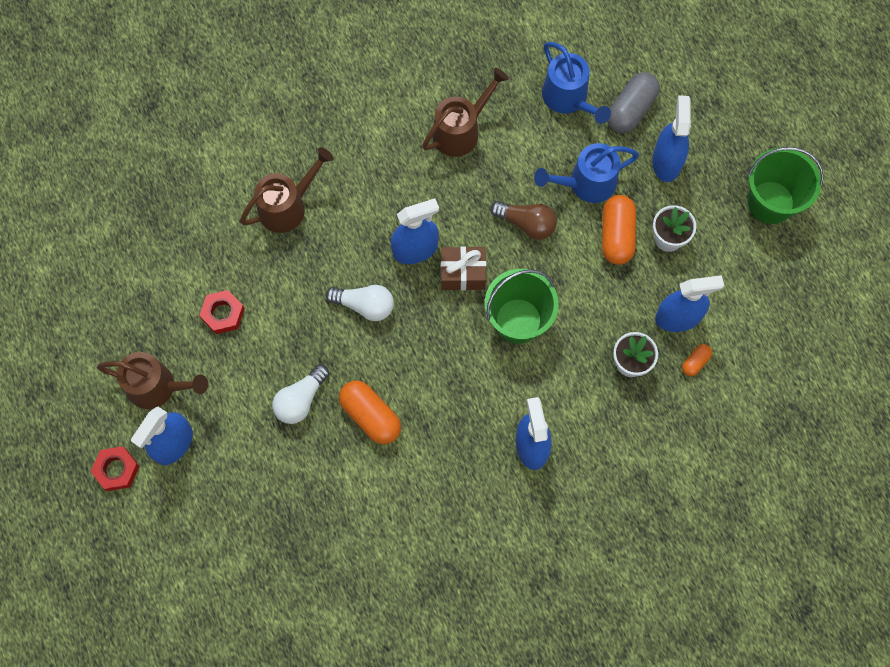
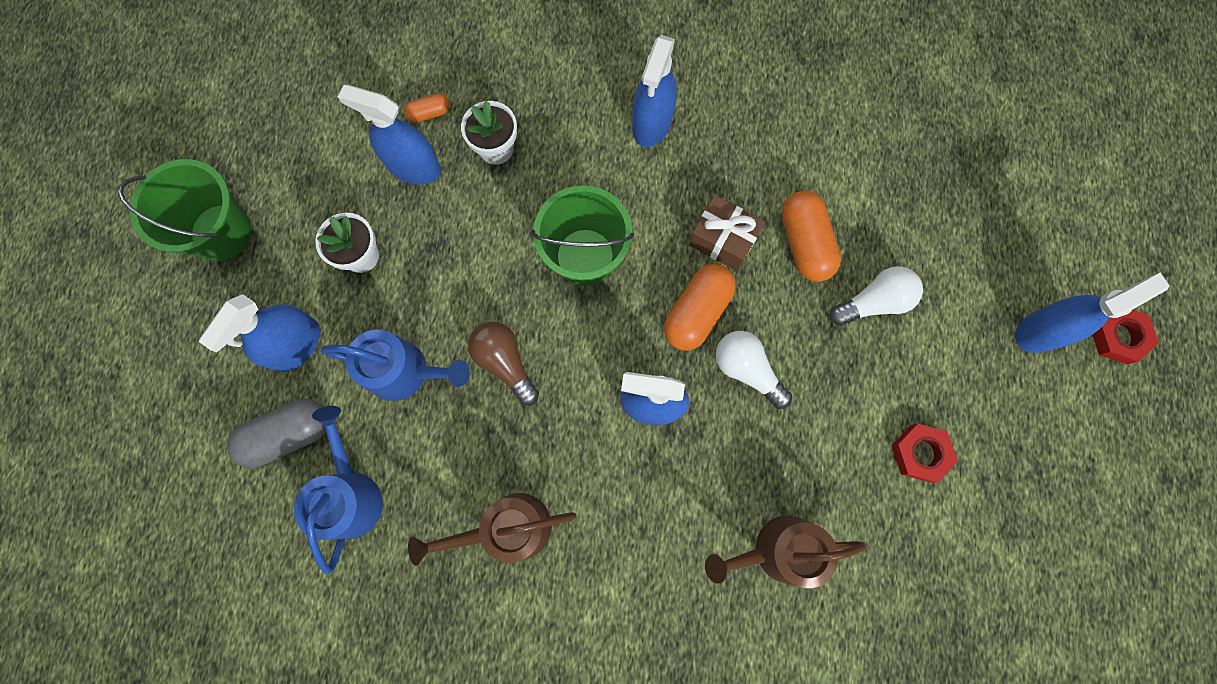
camera: 150 degrees left, 5 degrees up
(158, 387) = (1034, 406): brown watering can -> none
(463, 273) = (613, 344): brown gift -> brown gift (723, 240)
(617, 235) = (414, 291): orange capsule -> orange capsule (697, 312)

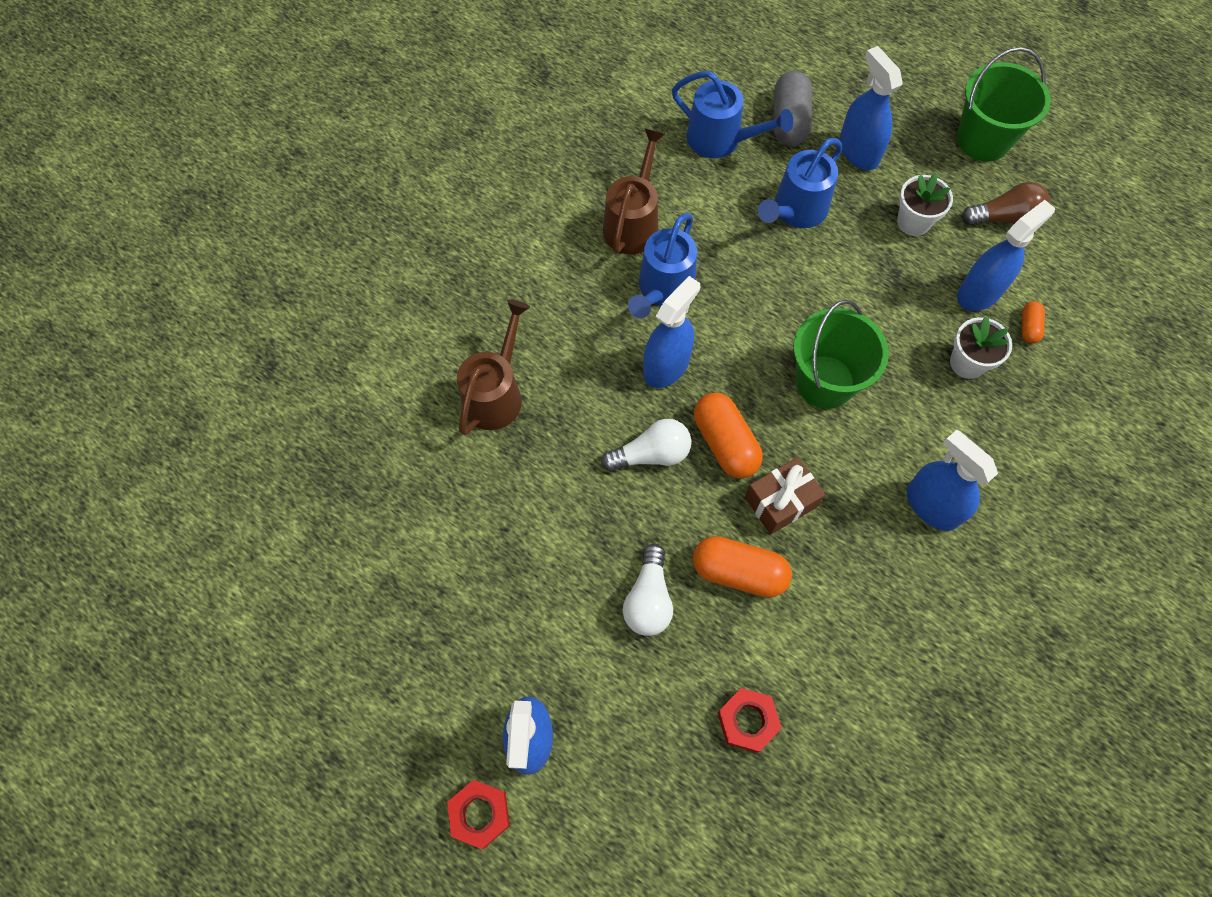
camera: 120 degrees right, 10 degrees down
(505, 362) = (764, 280): brown light bulb -> brown light bulb (1004, 217)
(571, 453) = (663, 290): none -> blue watering can
(920, 453) = (495, 551): red nut -> red nut (747, 721)

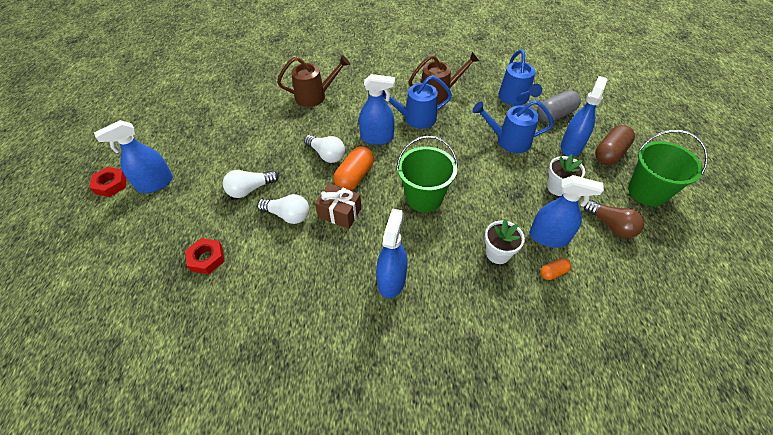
camera: 55 degrees right, 15 degrees down
(738, 572) = (288, 215): orange capsule -> white light bulb
(899, 122) = (609, 153): none -> brown capsule

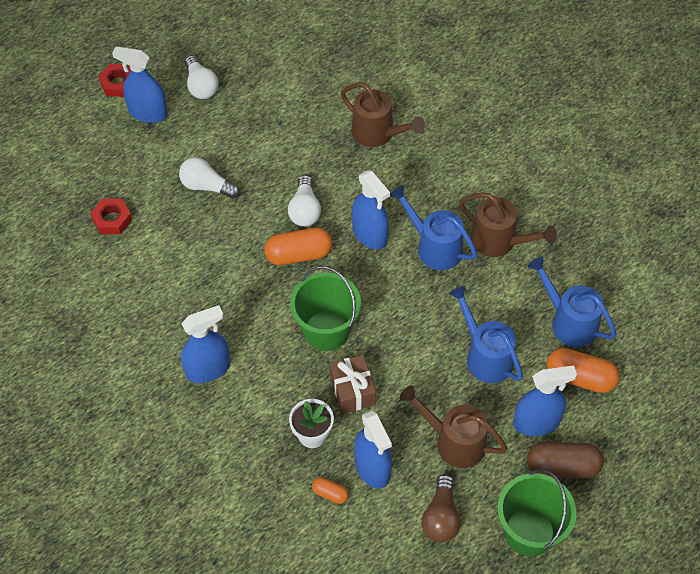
camera: 50 degrees right, 5 degrees up
(288, 215) = (205, 239): white light bulb -> white light bulb (201, 86)
(340, 213) = (244, 276): brown gift -> brown gift (352, 391)
(515, 99) = (568, 321): blue watering can -> blue watering can turned 90 degrees clockwise
(555, 115) = (580, 378): grey capsule -> orange capsule
(558, 187) = (453, 441): white flower pot -> brown watering can

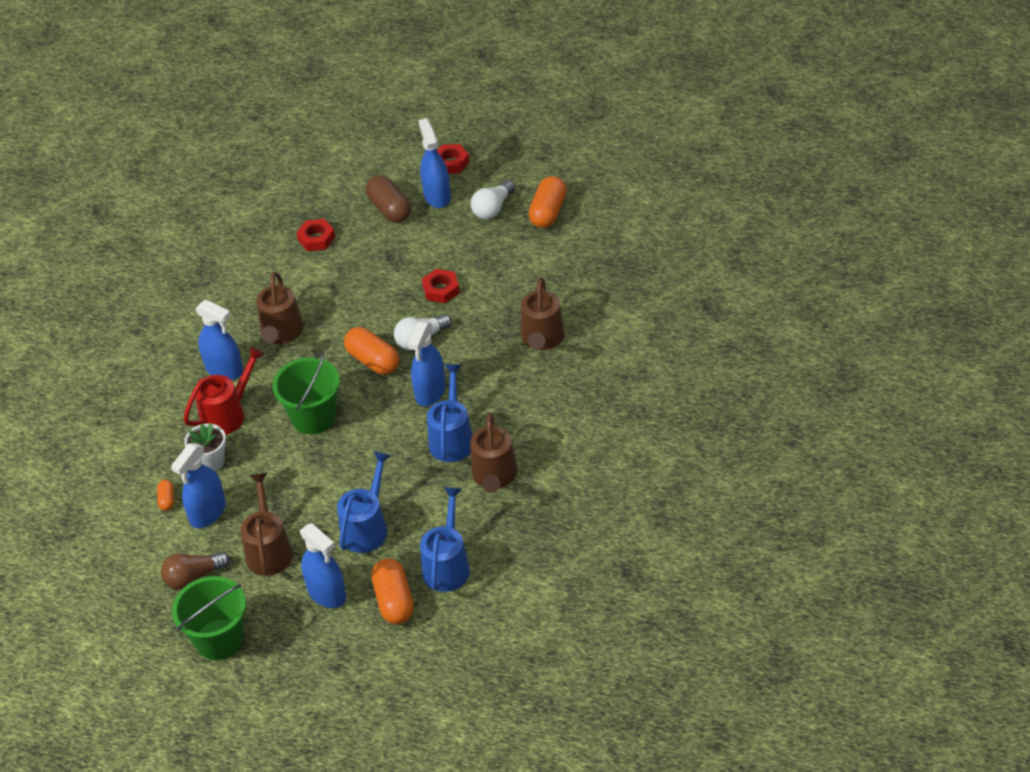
camera: 60 degrees right, 10 degrees down
(204, 303) = (281, 333): none -> brown watering can
(207, 186) = (394, 271): white light bulb -> none
(241, 55) = (548, 212): none -> orange capsule
(260, 167) = (441, 289): none -> red nut
(265, 392) = (228, 413): none -> red watering can
(352, 391) = (269, 463): brown gift -> none
(562, 467) = (296, 631): brown capsule -> brown capsule (389, 209)

